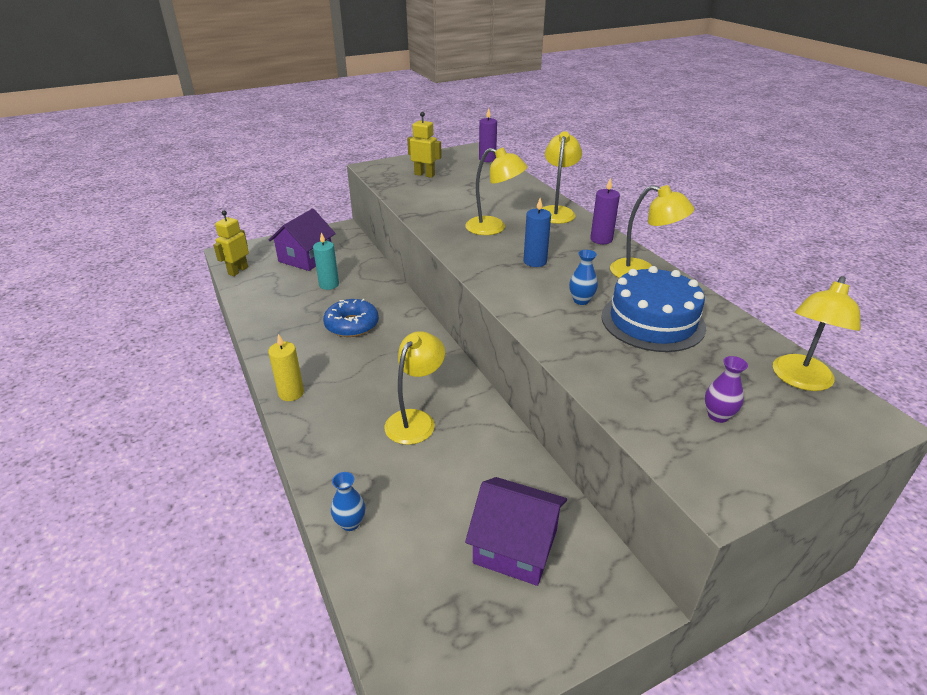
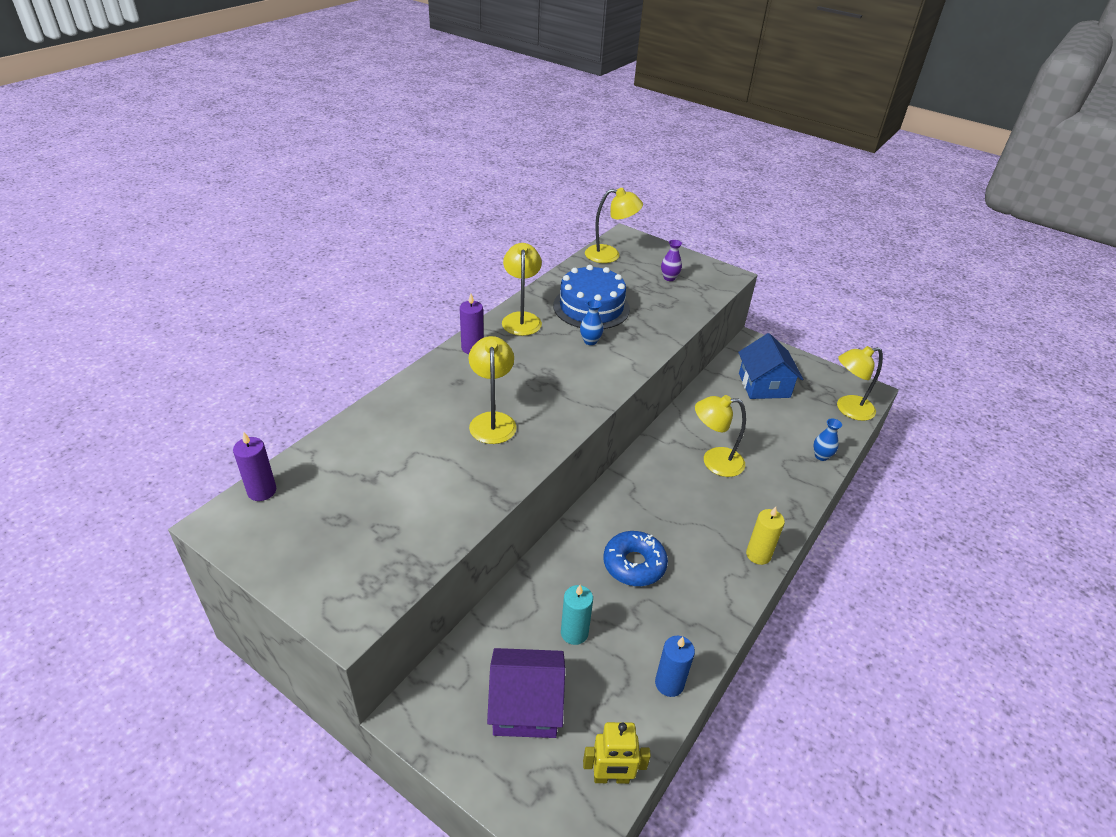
camera: 120 degrees left, 5 degrees up
(424, 175) = (357, 538): yellow robot -> none
(515, 546) = (764, 385): purple house -> blue house
(535, 261) = (545, 377): blue candle -> blue candle (669, 683)
(556, 211) = (422, 387): yellow lamp -> yellow lamp (848, 409)

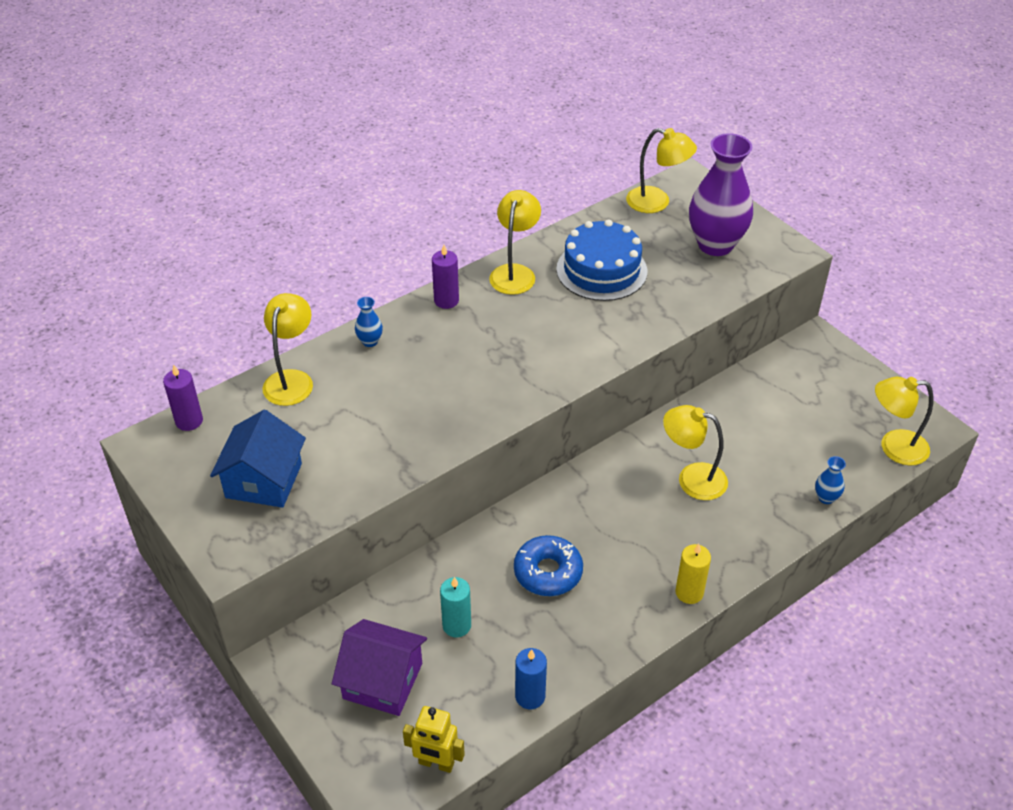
camera: 20 degrees right, 5 degrees up
(492, 421) = (434, 389): yellow lamp -> yellow lamp (291, 380)
(590, 341) = (580, 313): blue vase -> blue vase (370, 341)
(669, 278) = (715, 245): purple vase -> purple vase, size x2.45
(764, 385) = (802, 397): blue house -> blue house (264, 480)

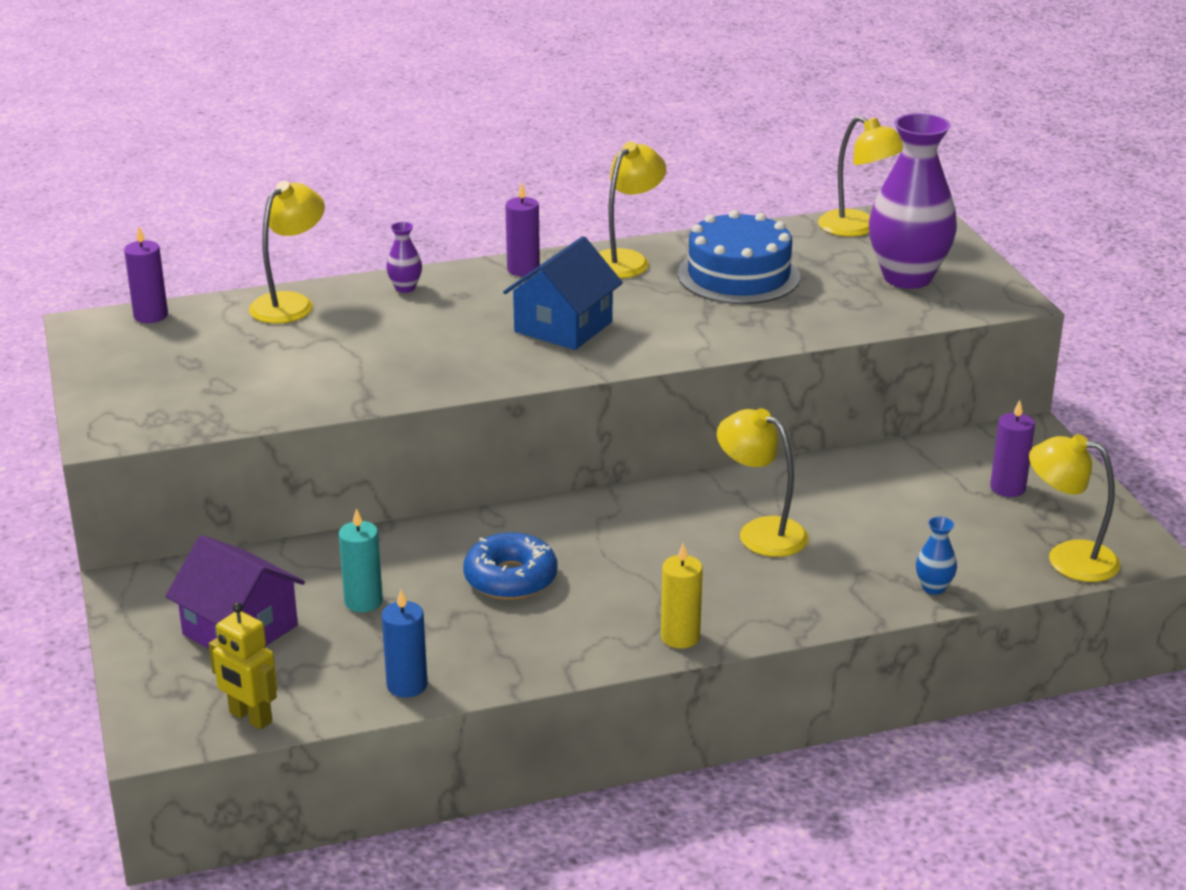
camera: 20 degrees right, 15 degrees down
(264, 480) = (195, 378): blue house -> blue house (563, 327)
(370, 341) = (405, 288): blue vase -> purple vase
(827, 393) = (1007, 488): none -> purple candle

